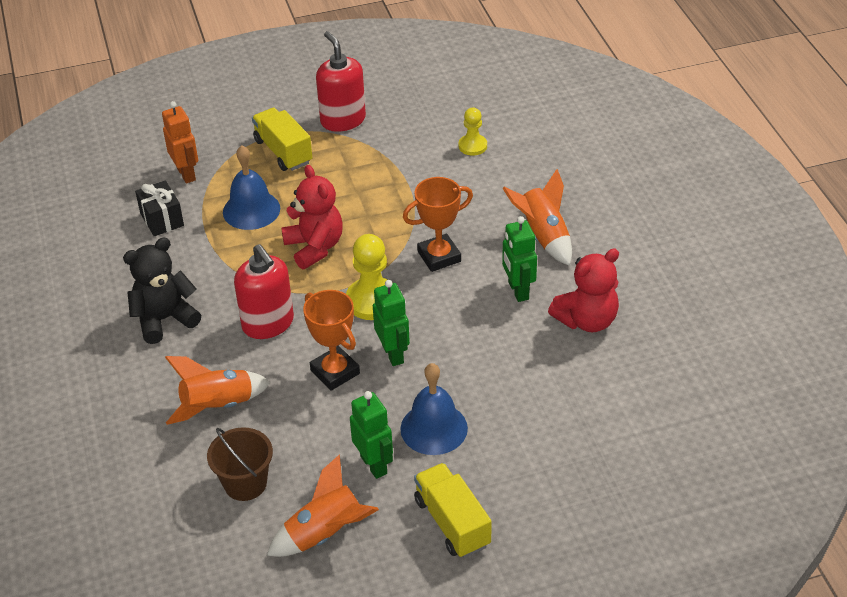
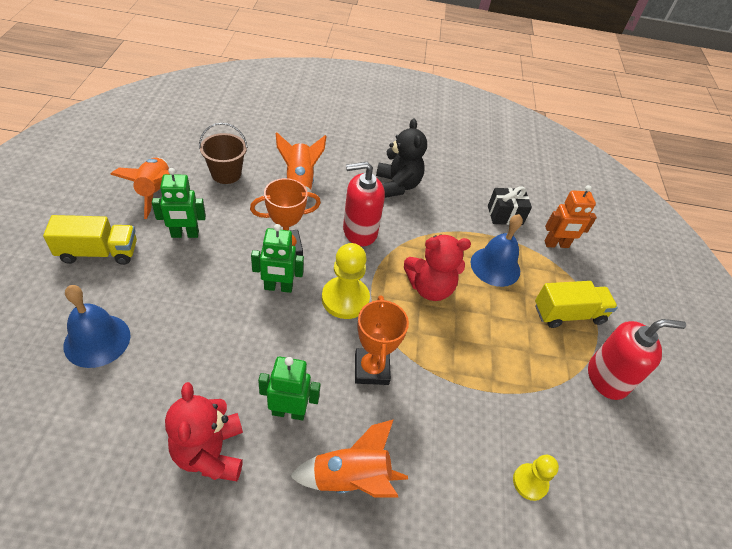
camera: 105 degrees right, 5 degrees up
(434, 428) = (186, 279): blue bell -> blue bell (97, 340)

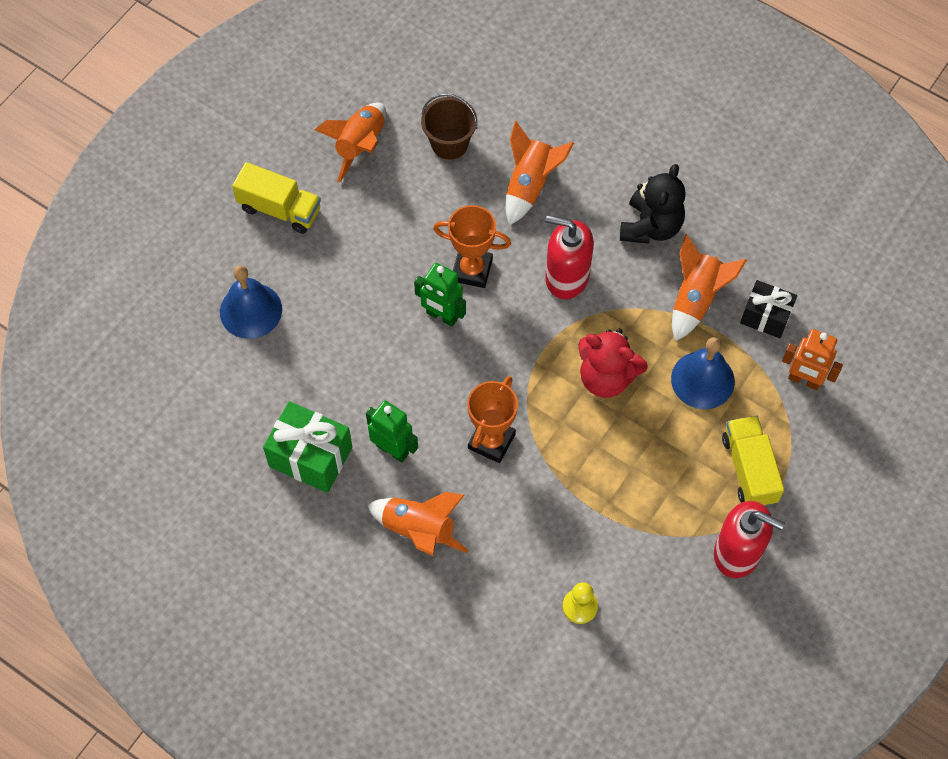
camera: 35 degrees right, 15 degrees up
(185, 234) = (372, 215): green robot -> none
(210, 452) = (310, 457): red teddy bear -> green gift
(345, 299) = (505, 355): yellow pawn -> none
(455, 218) = (696, 299): none -> orange rocket
(568, 314) = (749, 469): yellow truck -> yellow truck turned 120 degrees counterclockwise

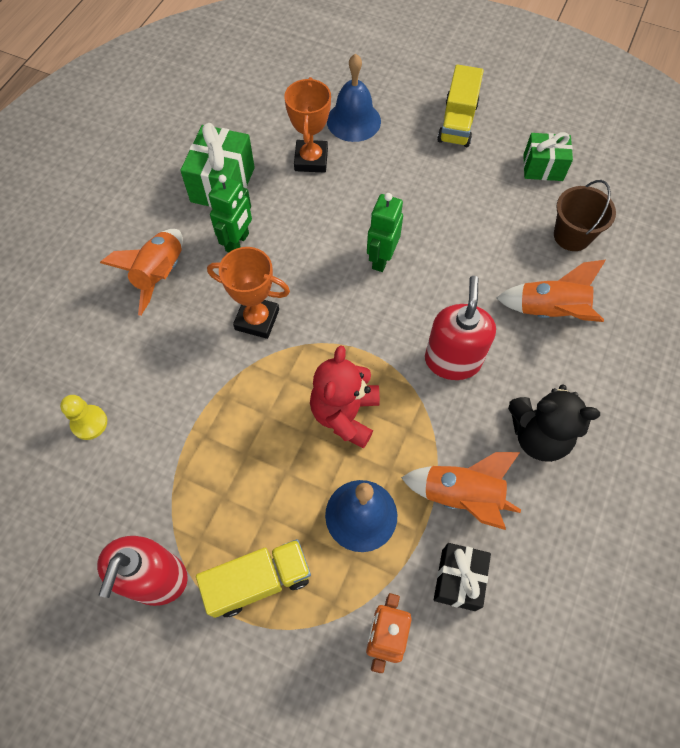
camera: 80 degrees right, 0 degrees up
(360, 146) = (543, 167): orange rocket -> green gift
(472, 270) = (437, 276): orange trophy -> orange trophy (311, 160)

